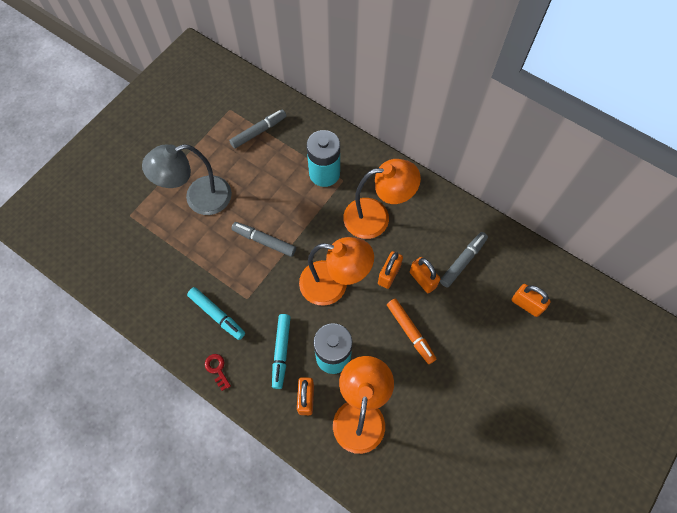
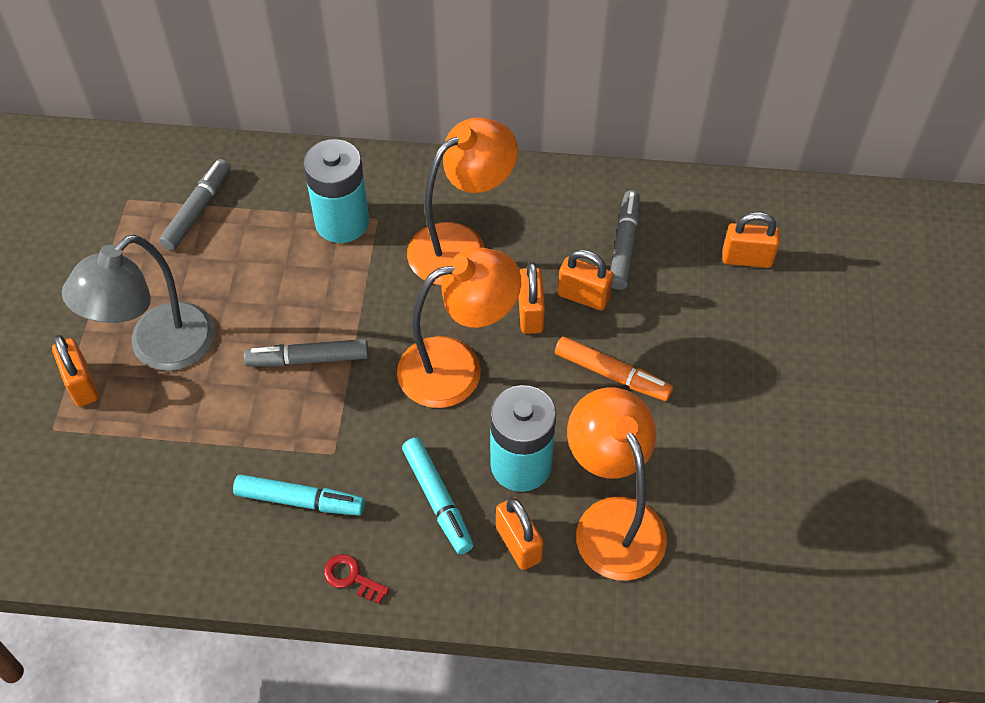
camera: 30 degrees left, 10 degrees down
(154, 199) = (82, 384): none -> orange padlock

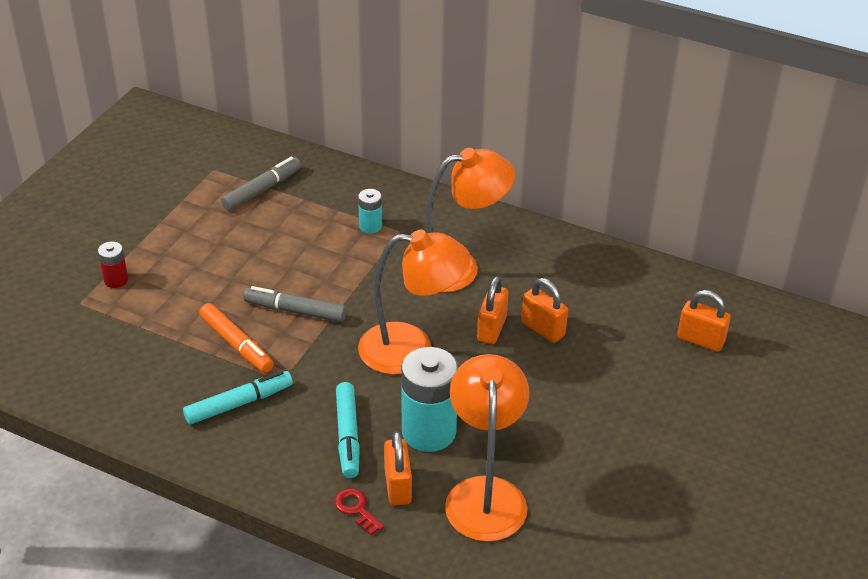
camera: 20 degrees right, 15 degrees down
(82, 384) = (116, 280): orange padlock -> red battery
(159, 349) = (185, 273): grey lamp -> none
(299, 500) = (238, 403): turquoise marker -> turquoise marker turned 60 degrees counterclockwise
(342, 222) = (370, 226): turquoise battery -> turquoise battery, size x0.49
(351, 577) = (251, 468): red key -> red key (356, 509)
(611, 374) = (538, 390): orange marker -> orange marker (236, 344)
(624, 245) = (596, 302): grey marker -> none

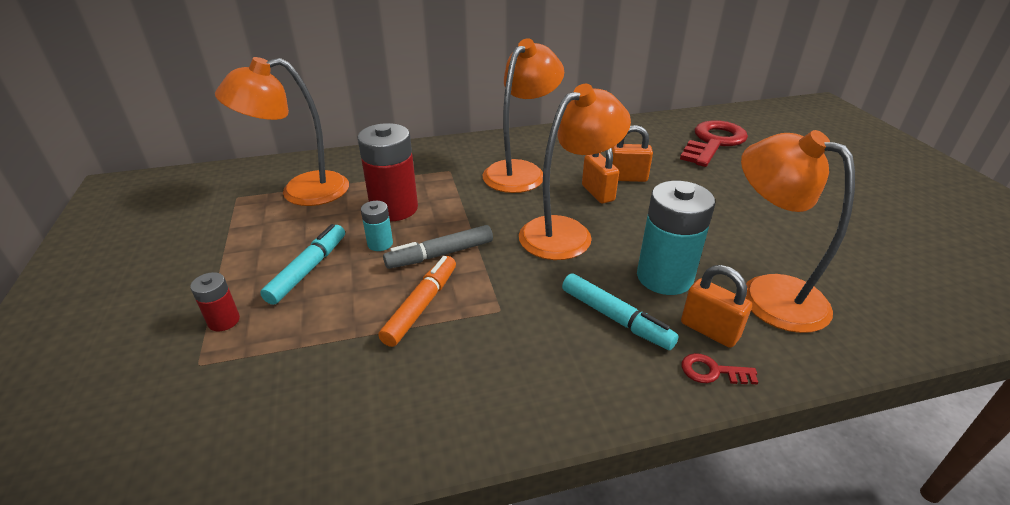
camera: 40 degrees left, 5 degrees down
(236, 344) = (421, 306): orange marker -> orange marker turned 75 degrees counterclockwise
(238, 403) = (489, 353): turquoise marker -> turquoise marker (308, 270)
(262, 190) = (301, 192): grey marker -> orange lamp
(311, 247) = (394, 208): none -> red battery
(370, 226) = (423, 176): turquoise battery -> turquoise battery (380, 244)
(700, 340) = (713, 142): orange padlock -> red key

